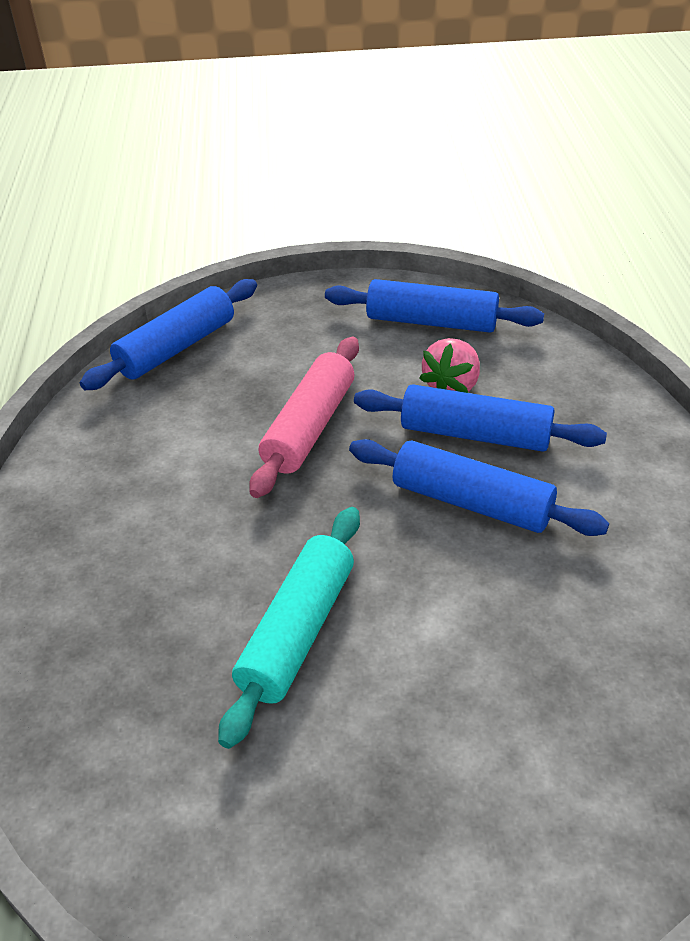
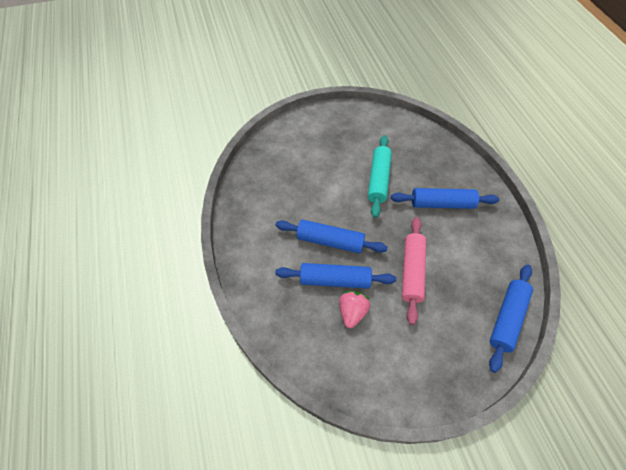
camera: 165 degrees right, 15 degrees up
(431, 322) = (375, 368): blue rolling pin -> blue rolling pin (442, 204)

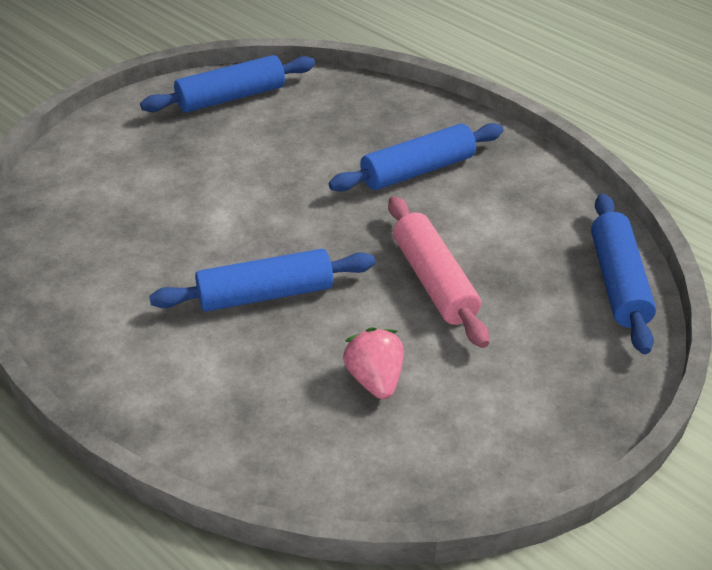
camera: 30 degrees left, 15 degrees down
(334, 280) = (313, 347): blue rolling pin -> blue rolling pin (231, 97)
(378, 180) = (290, 175): turquoise rolling pin -> none

